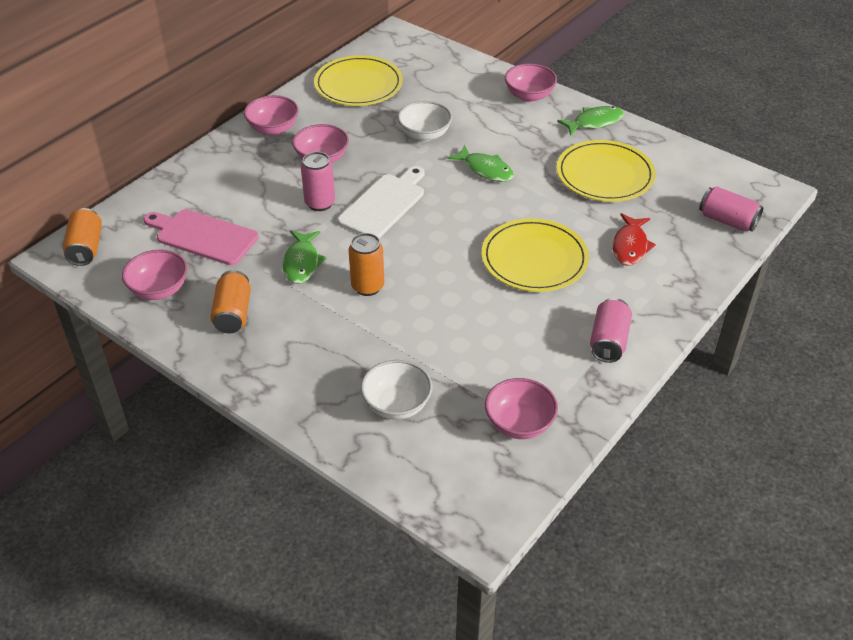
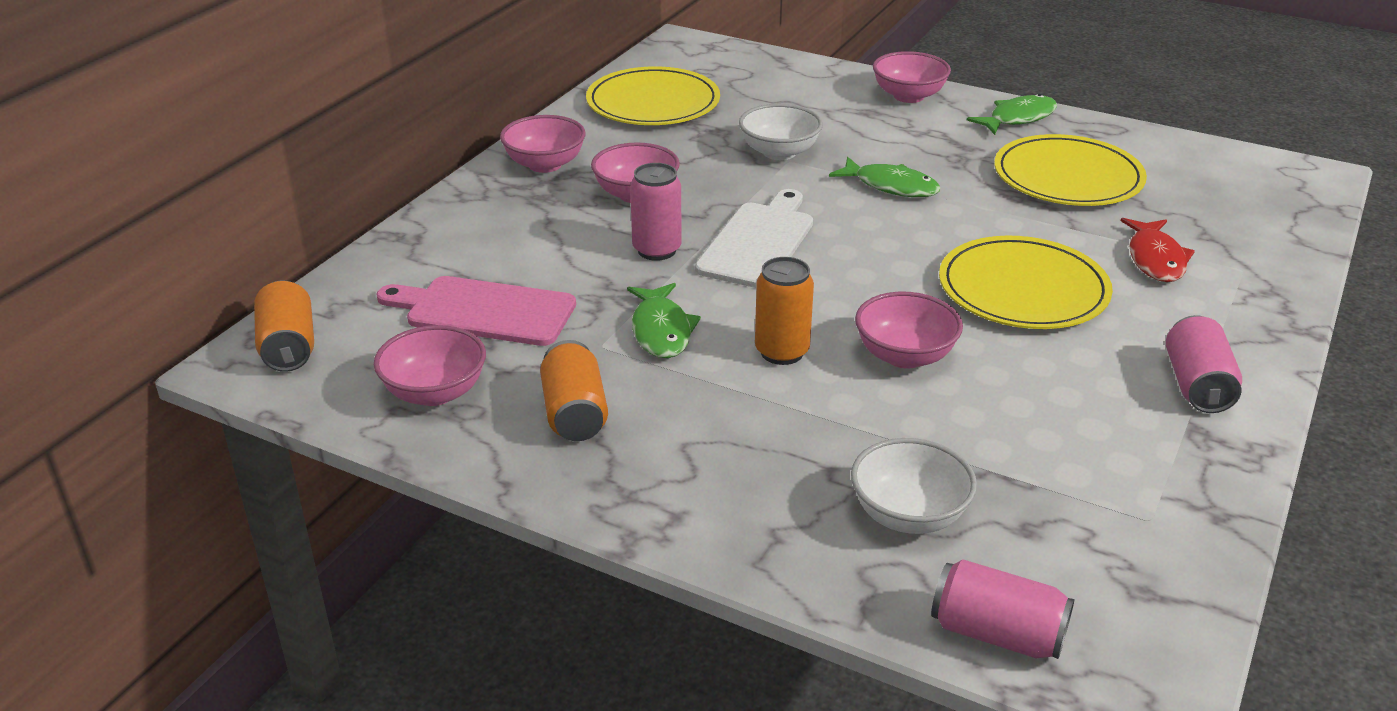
camera: 10 degrees left, 10 degrees down
(519, 424) = (1124, 518): pink bowl -> pink bowl (905, 356)
(727, 221) = (1274, 215): pink can -> pink can (997, 634)

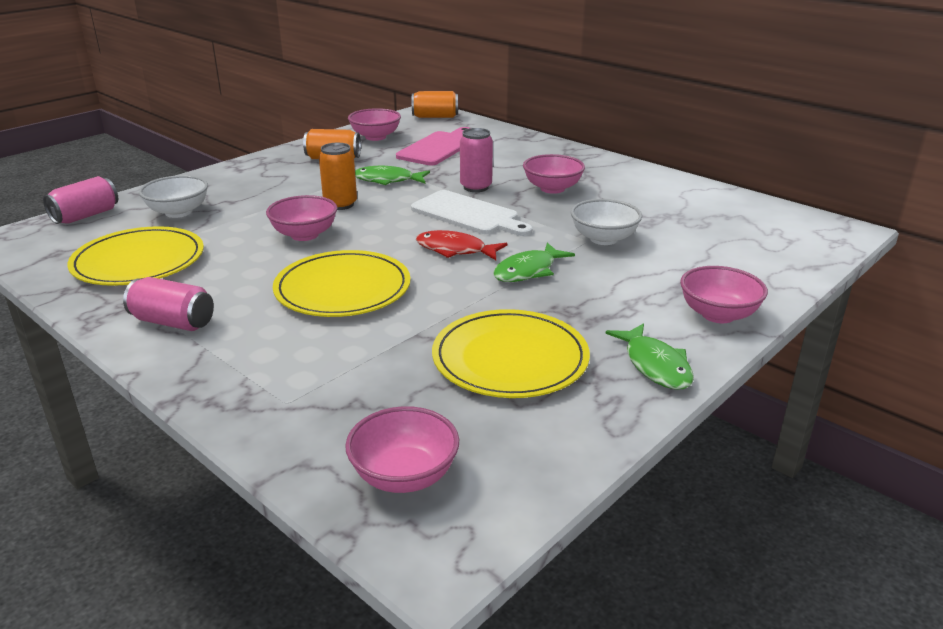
camera: 105 degrees right, 5 degrees down
(545, 164) = (605, 169): pink bowl -> pink bowl (404, 476)
(653, 103) = (706, 207): yellow plate -> yellow plate (138, 261)
(1155, 259) = (338, 360): red fish -> red fish (455, 250)

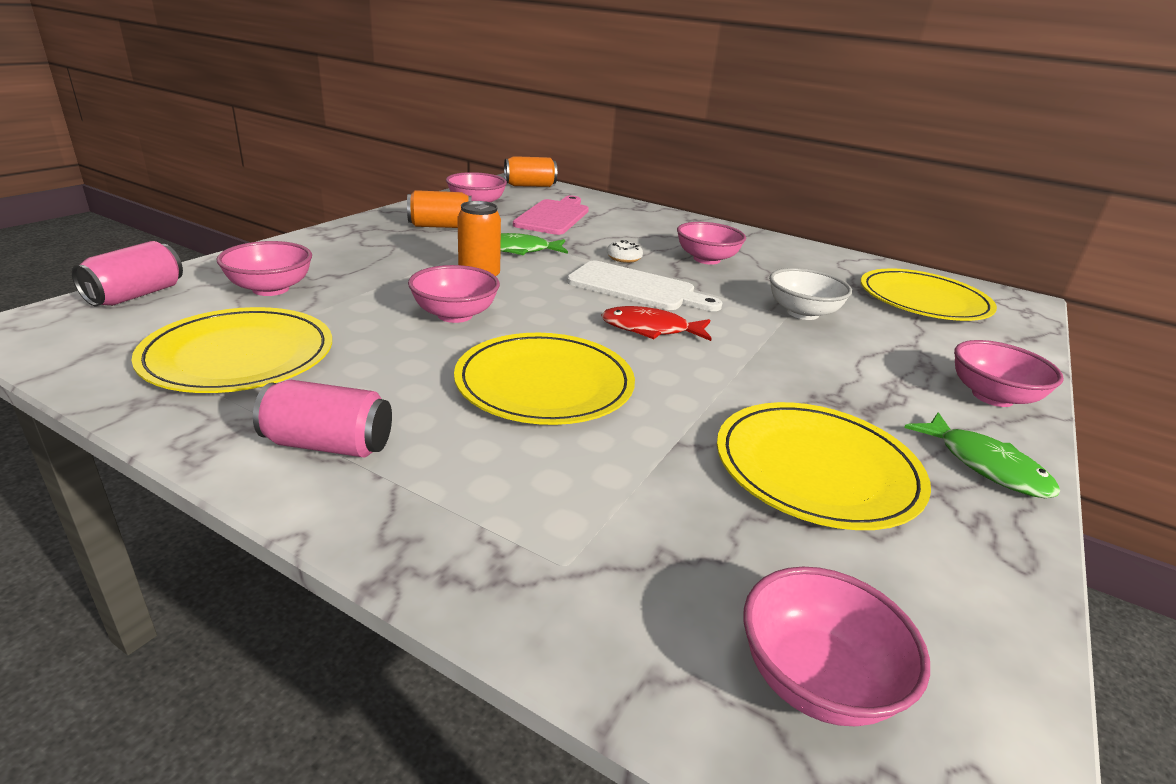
camera: 15 degrees left, 0 degrees up
(178, 212) = (270, 289): white bowl -> pink bowl
(476, 187) = (624, 258): pink can -> white donut
(528, 271) = (751, 352): green fish -> none
(737, 229) = (923, 300): none -> yellow plate

